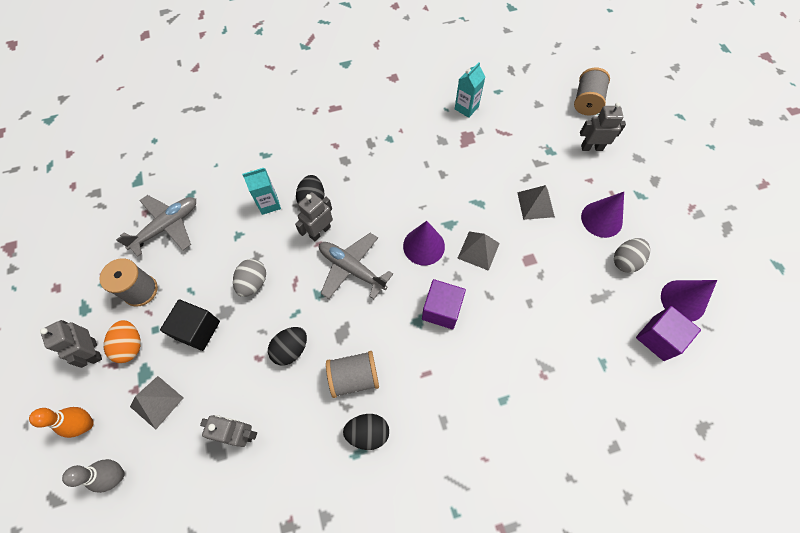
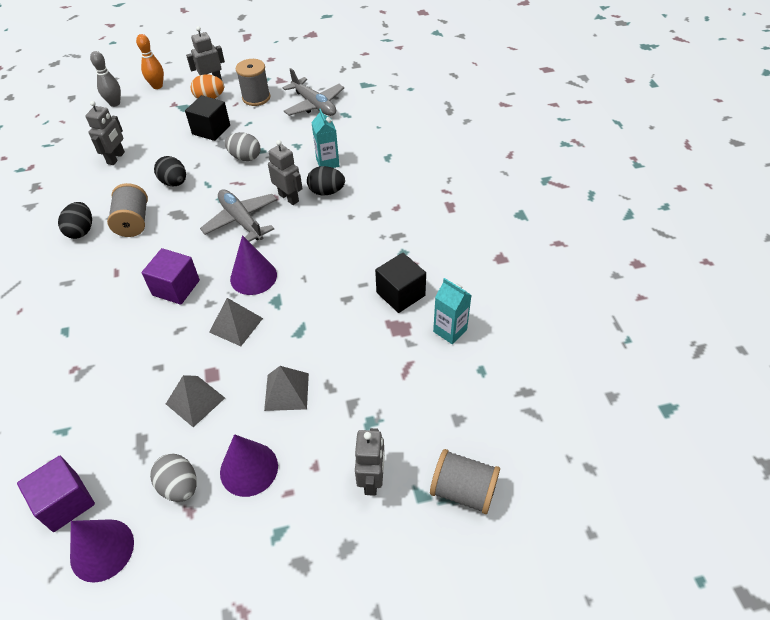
camera: 95 degrees right, 15 degrees down
(157, 402) = (160, 115): grey pyramid -> grey pyramid (195, 401)
(352, 269) = (241, 221): grey plane -> grey plane turned 75 degrees counterclockwise
(434, 138) = (400, 294): none -> black cube

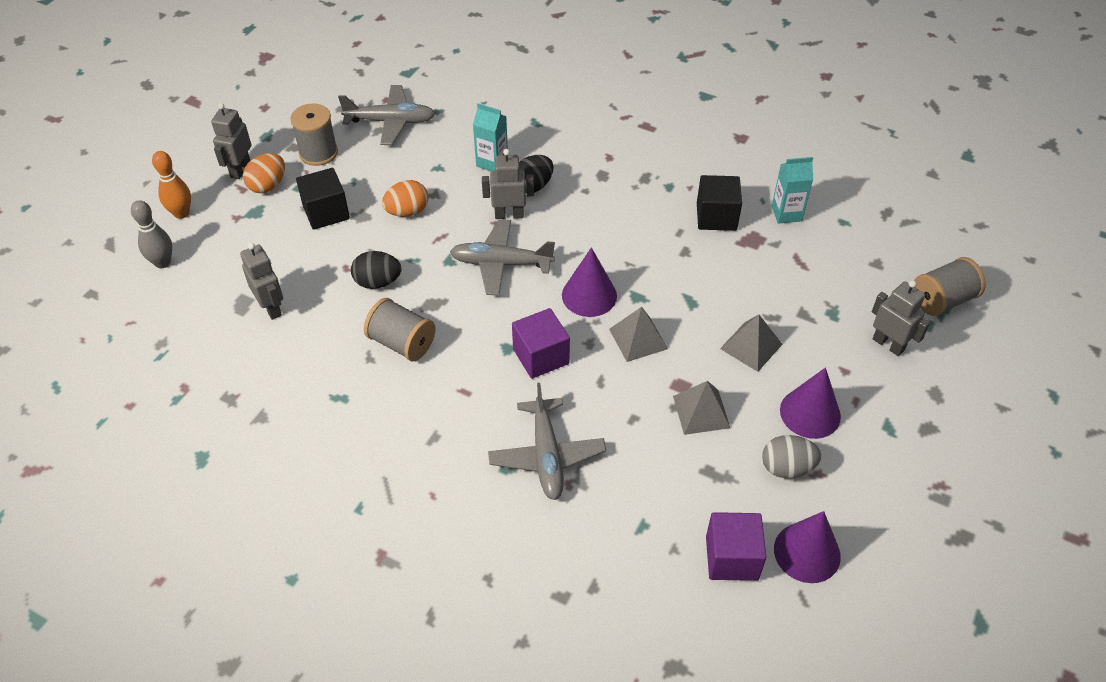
camera: 50 degrees left, 0 degrees up
(81, 231) = (363, 390): black egg -> none
(90, 343) = (546, 456): none -> grey plane
(245, 157) = (407, 212): grey egg -> orange egg

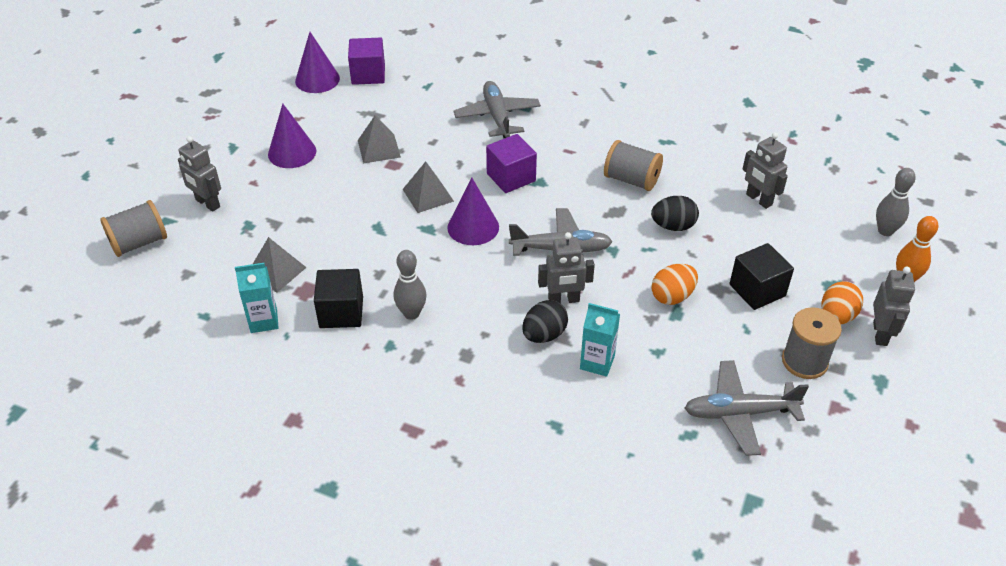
camera: 175 degrees right, 5 degrees down
(651, 211) = (411, 313): none -> grey bowling pin
(751, 346) = (329, 195): grey pyramid -> grey pyramid (276, 271)
(787, 468) = (319, 120): grey egg -> none

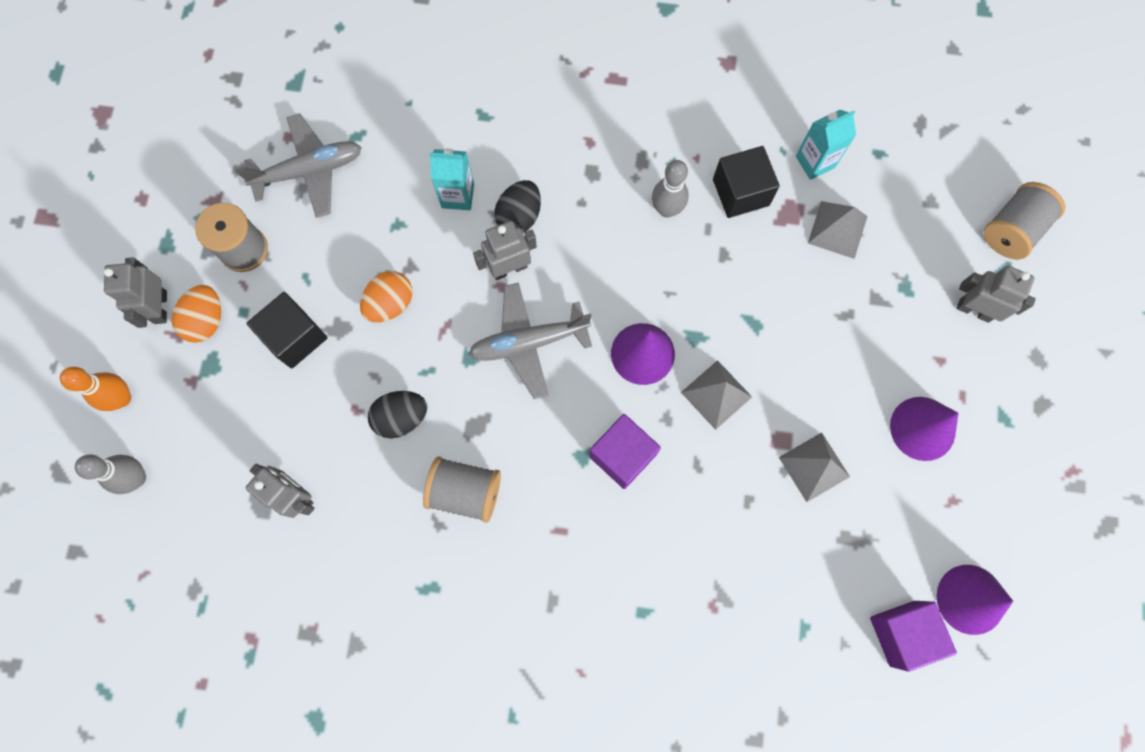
camera: 165 degrees right, 30 degrees up
(497, 117) = (678, 581): grey plane -> none

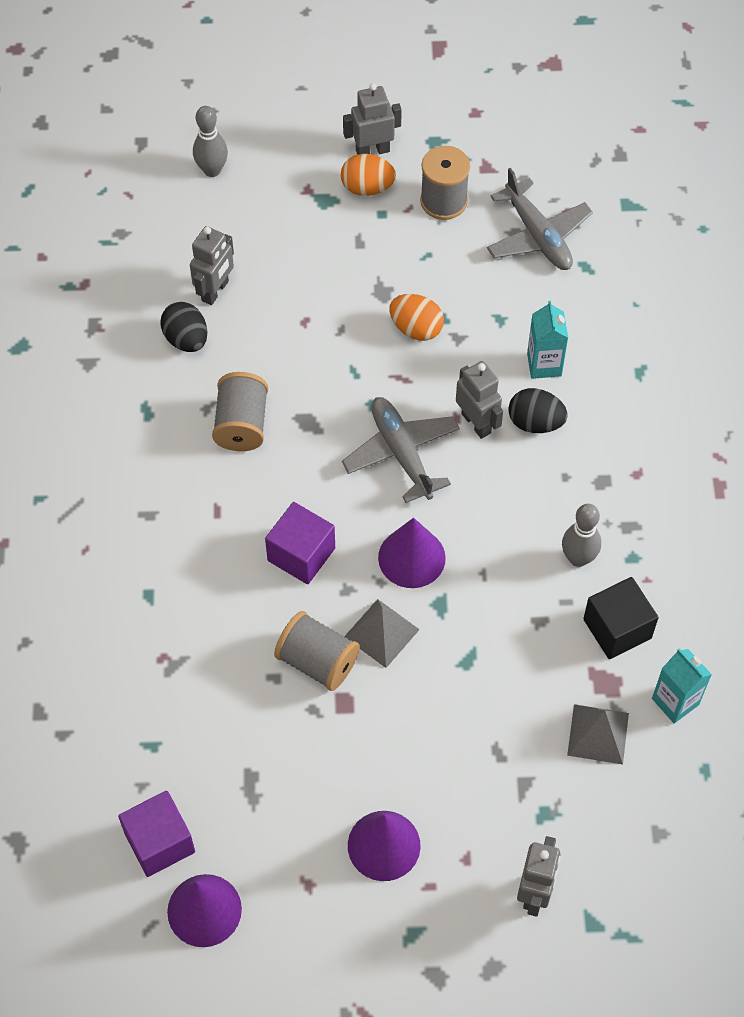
camera: 80 degrees right, 15 degrees down
(122, 398) = (282, 143): orange bowling pin -> none
(295, 337) = (366, 259): black cube -> none
(401, 418) = (304, 359): black egg -> black egg (186, 339)
(814, 467) = (321, 737): grey pyramid -> none
(1011, 230) = (646, 928): grey spool -> grey spool (317, 661)

